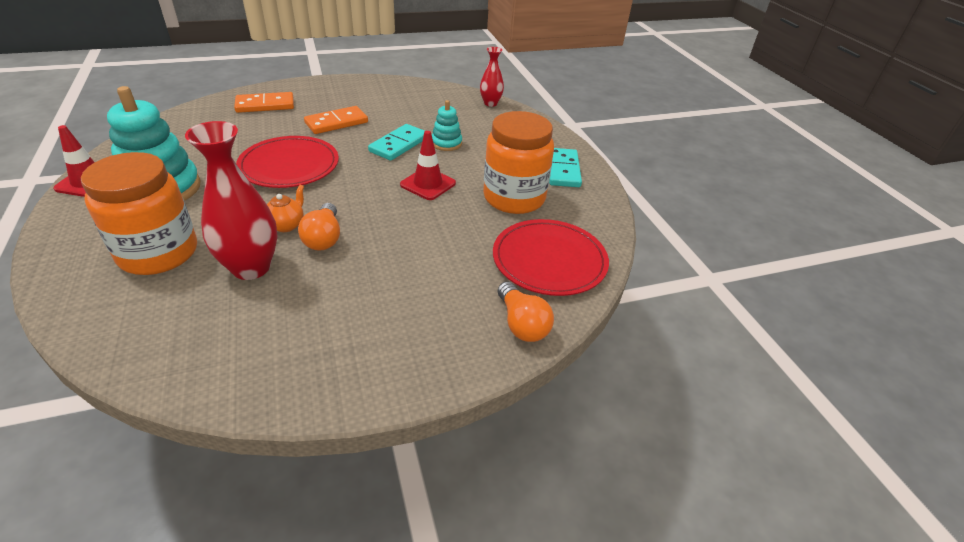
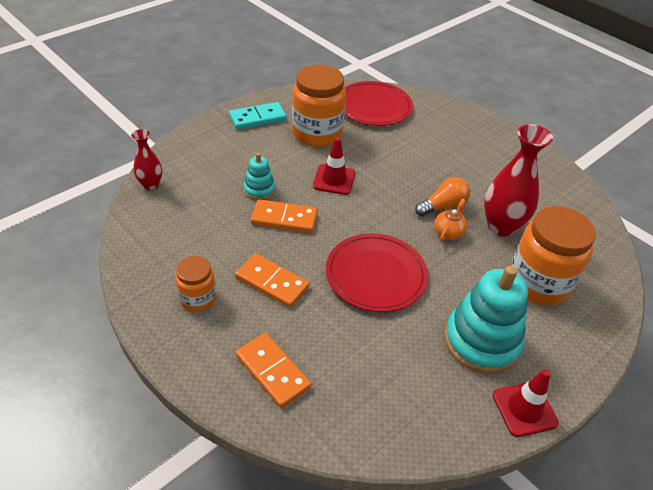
camera: 115 degrees left, 5 degrees up
(286, 225) = (448, 232): orange teapot -> orange teapot turned 120 degrees clockwise
(353, 97) = (198, 298): none -> orange jar
(399, 145) = (284, 218): turquoise domino -> orange domino
(522, 324) = (434, 106): orange light bulb -> none

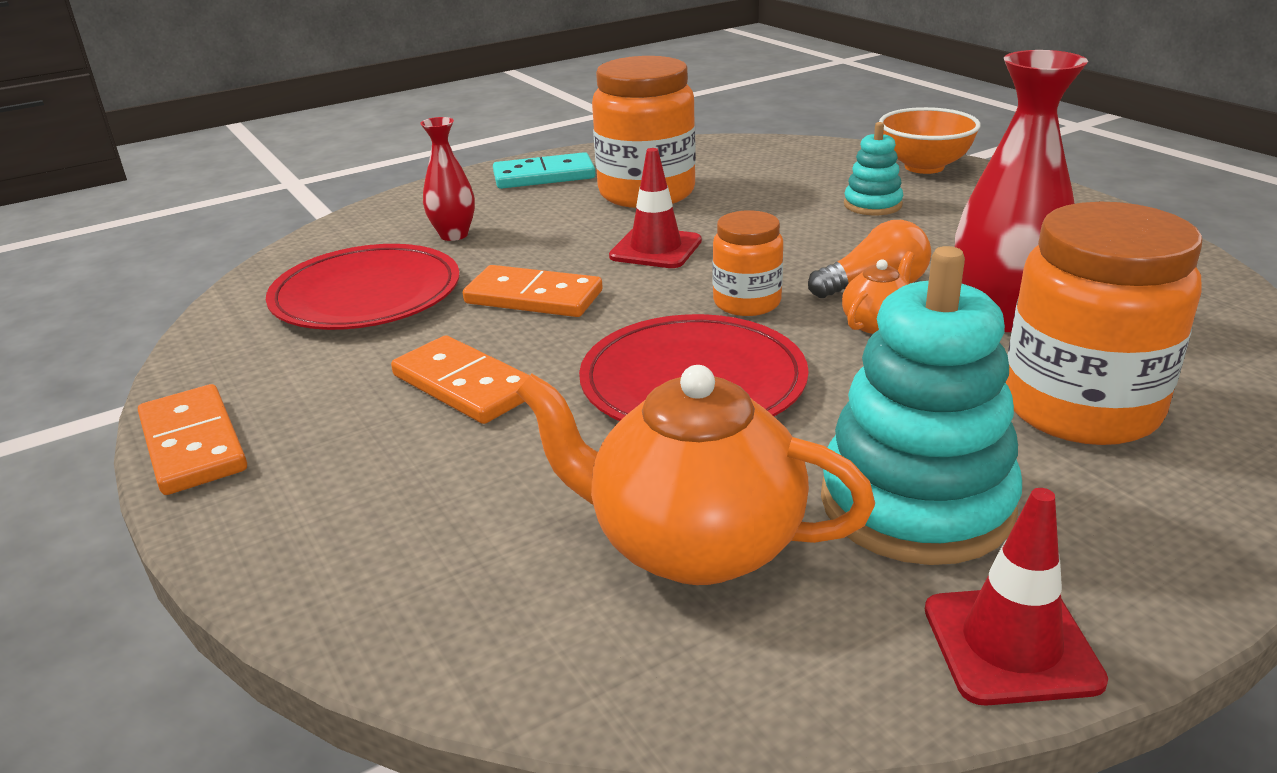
camera: 15 degrees right, 15 degrees down
(151, 185) = (308, 252): red vase -> red vase (454, 235)
(198, 298) = (302, 403): orange jar -> orange jar (747, 302)
(259, 190) = (503, 260): turquoise stacking toy -> turquoise stacking toy (872, 205)
(273, 371) = (396, 526): orange domino -> orange domino (193, 444)
(374, 106) = (769, 162): red plate -> red plate (366, 294)
(399, 370) = (693, 544): none -> orange teapot
(451, 112) = (924, 167): none -> orange bowl

